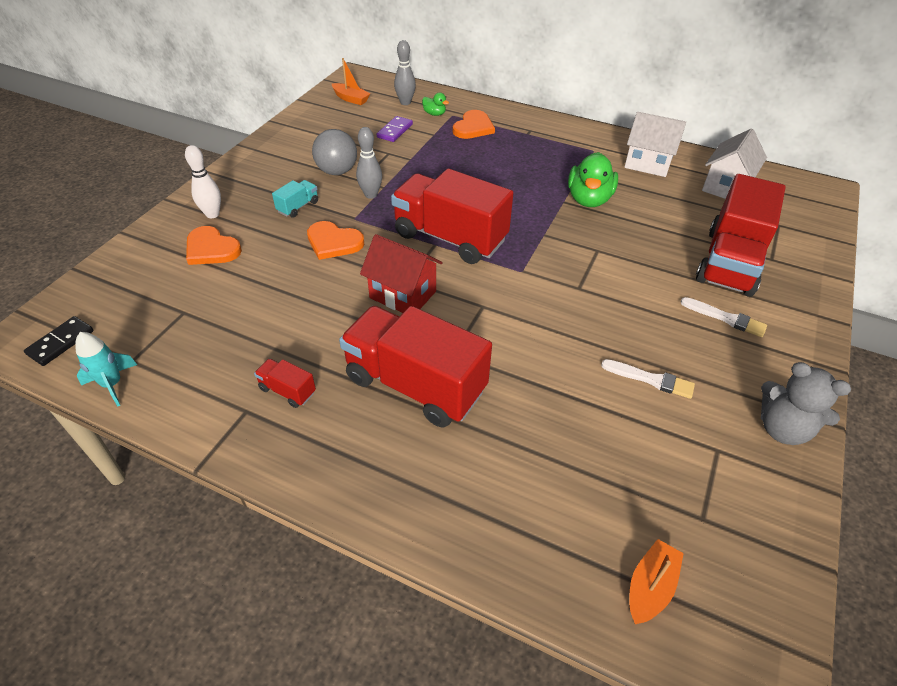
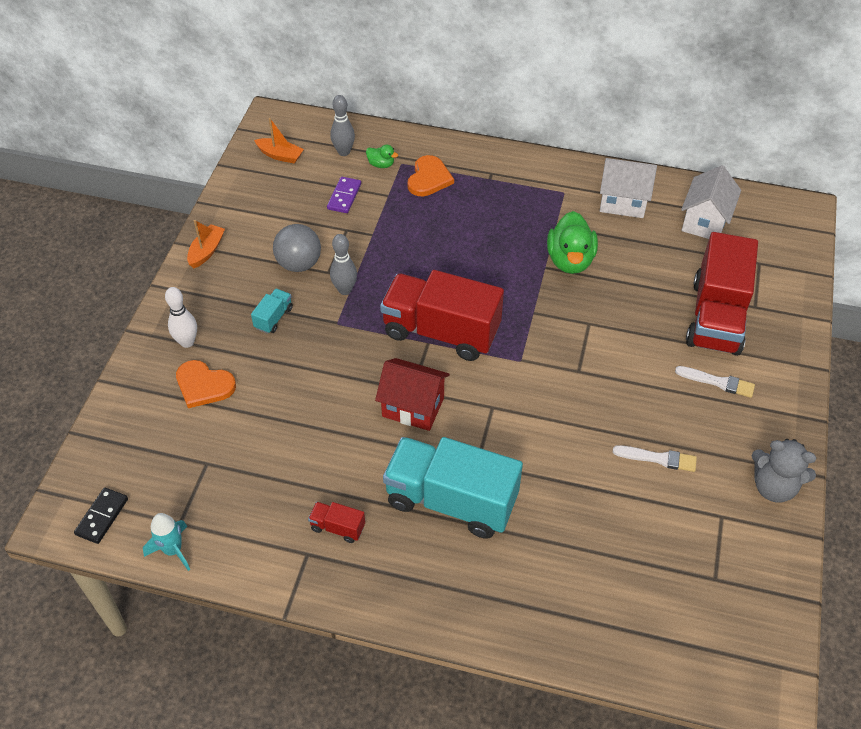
camera: 10 degrees left, 5 degrees up
(333, 242) = (325, 357): orange heart -> none
(415, 385) = (451, 501): red truck -> turquoise truck
(650, 587) = (680, 642): orange boat -> orange boat (206, 251)

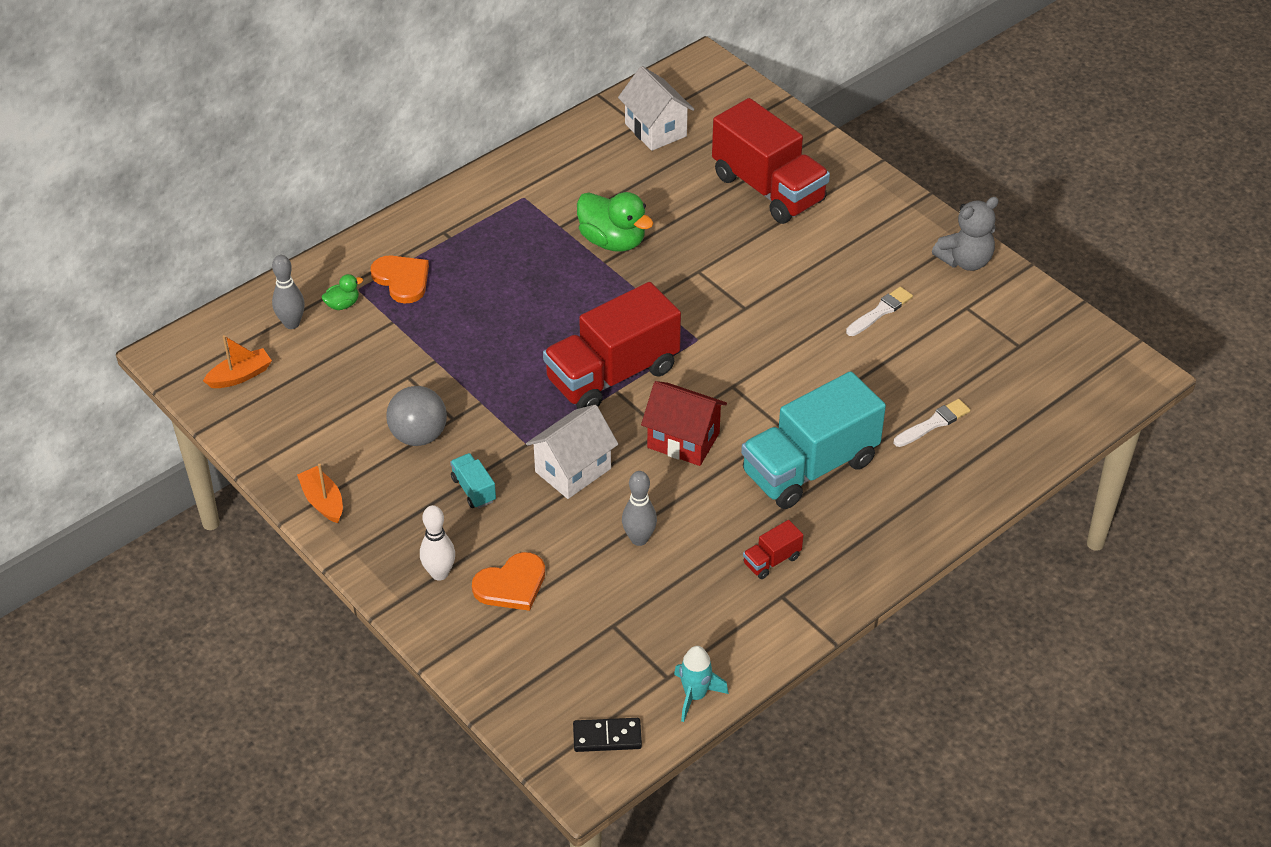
camera: 55 degrees left, 5 degrees down
(102, 517) = (607, 737): black domino -> black domino turned 60 degrees counterclockwise
(344, 196) = (359, 355): purple domino -> none
(345, 290) = (490, 417): grey bowling pin -> grey bowling pin (639, 539)
(413, 407) = (683, 440): red house -> red house turned 60 degrees clockwise
(623, 202) = (578, 166): white house -> white house (573, 470)
(718, 382) = (837, 230): white brush -> white brush (933, 423)

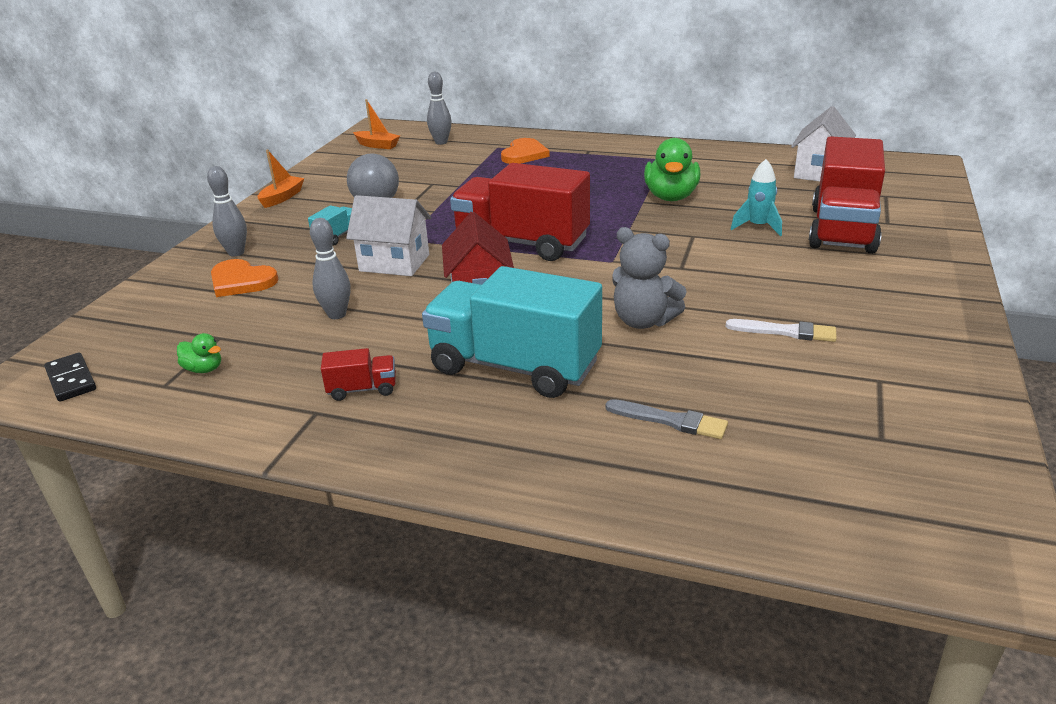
camera: 60 degrees right, 15 degrees down
(342, 304) = (477, 148): green duck -> green duck (204, 369)
(439, 573) = (236, 253): white bowling pin -> grey bowling pin
(695, 695) = (144, 408): turquoise rocket -> turquoise rocket (758, 227)
(772, 560) = (362, 389): red truck -> red truck turned 150 degrees clockwise
(933, 423) = (670, 421): white brush -> grey brush
(965, 261) = (945, 354): grey teddy bear -> grey teddy bear (643, 321)

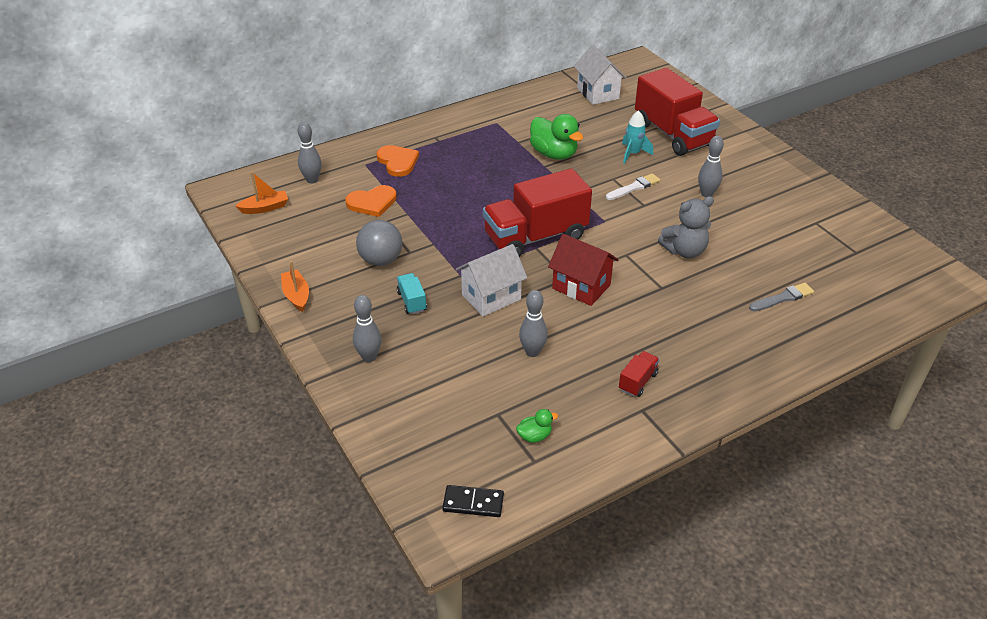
camera: 50 degrees left, 10 degrees up
(241, 281) = (423, 372): orange heart -> orange heart (372, 202)
(514, 367) = (678, 317): turquoise truck -> none
(776, 290) = (707, 194): none -> grey bowling pin
(785, 332) = (748, 218): white brush -> white brush (634, 187)

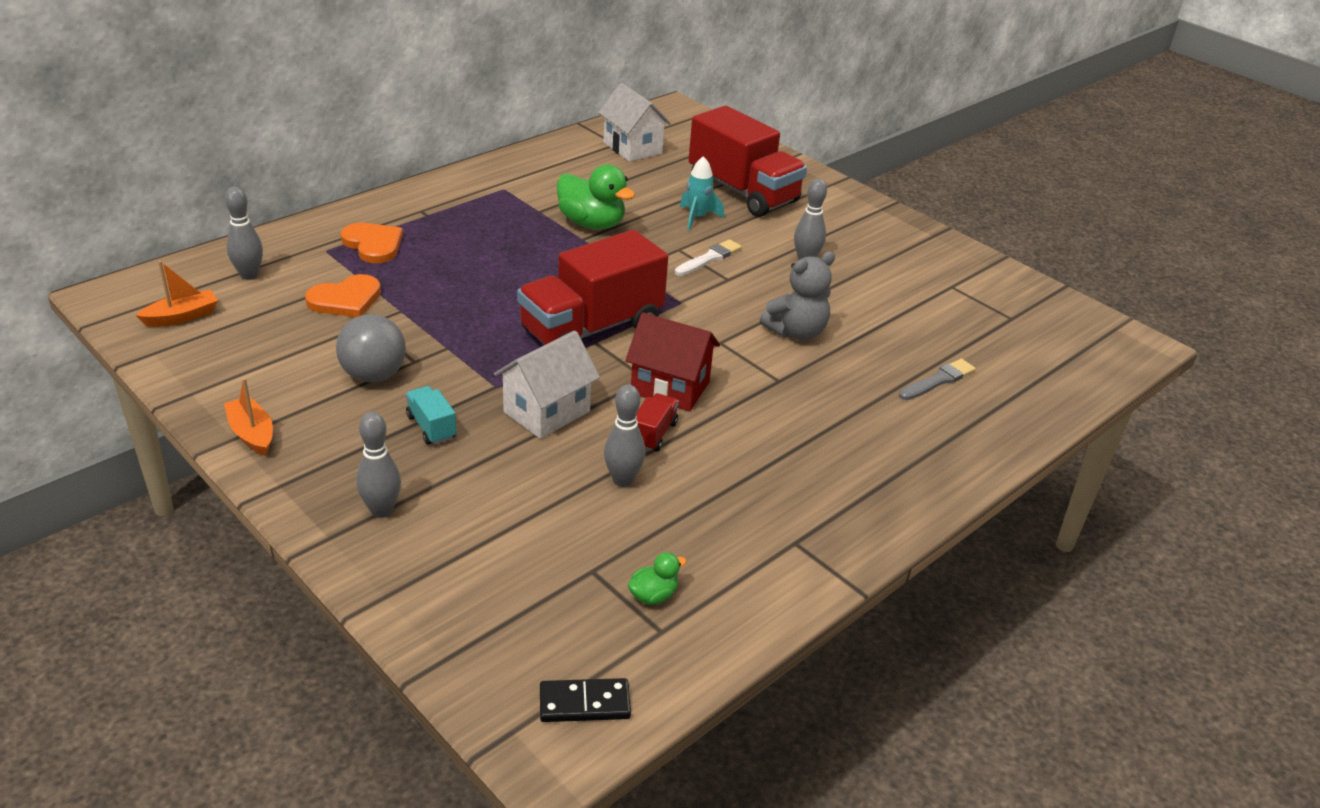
camera: 15 degrees left, 5 degrees down
(637, 381) = (779, 505): red truck -> red truck (653, 434)

